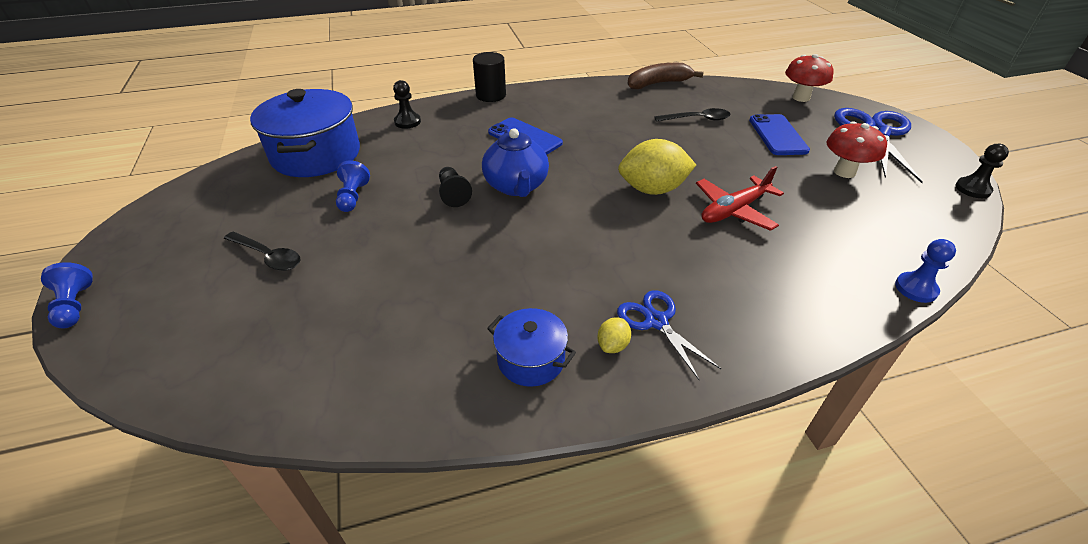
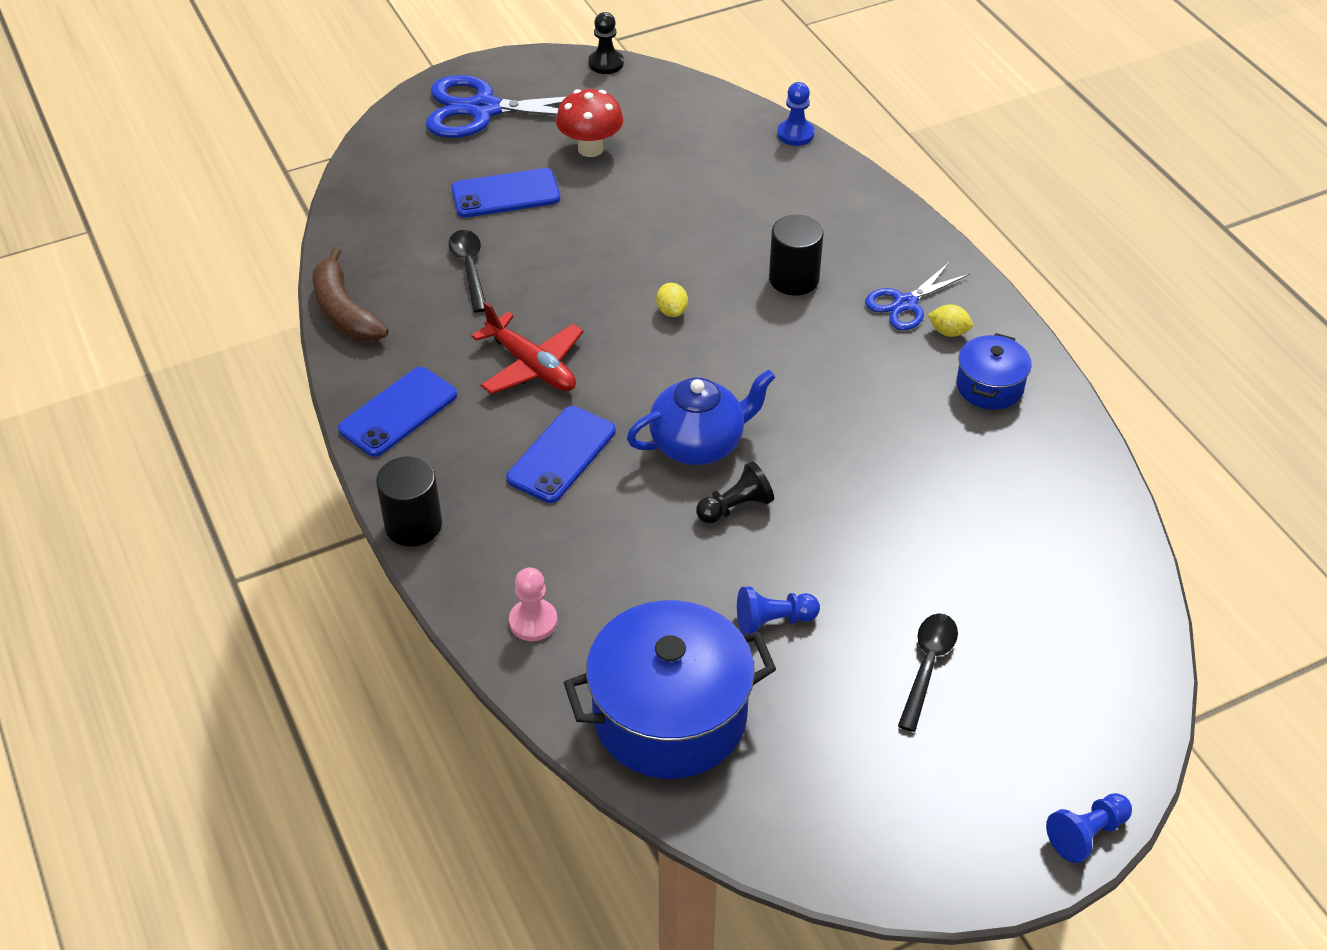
camera: 100 degrees left, 5 degrees up
(407, 122) = (533, 621): black pawn -> pink pawn
(574, 94) = (398, 412): none -> blue phone
(652, 189) = (672, 311): yellow lemon -> yellow lemon, size x0.45
(690, 255) = (794, 279): none -> black cylinder
(734, 210) = (699, 243): red plane -> red plane (532, 366)
(801, 98) = (383, 162): red mushroom -> none

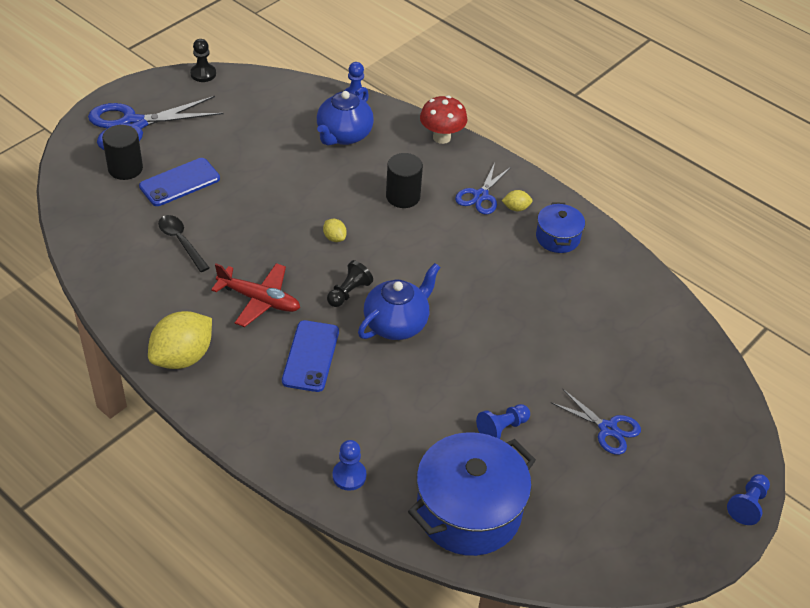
camera: 25 degrees left, 0 degrees up
(344, 311) = (106, 295): brown banana -> none
(398, 412) = (182, 357): blue phone -> yellow lemon
(413, 525) = (234, 433): black cylinder -> black cylinder (125, 168)
(533, 621) = (349, 476): pink pawn -> blue pawn
(590, 149) = (223, 137): red mushroom -> red mushroom (441, 137)
(735, 507) = (441, 360): black pawn -> black pawn (348, 292)
(753, 181) = (343, 135): none -> blue teapot
(927, 666) = (608, 429): black spoon -> blue scissors

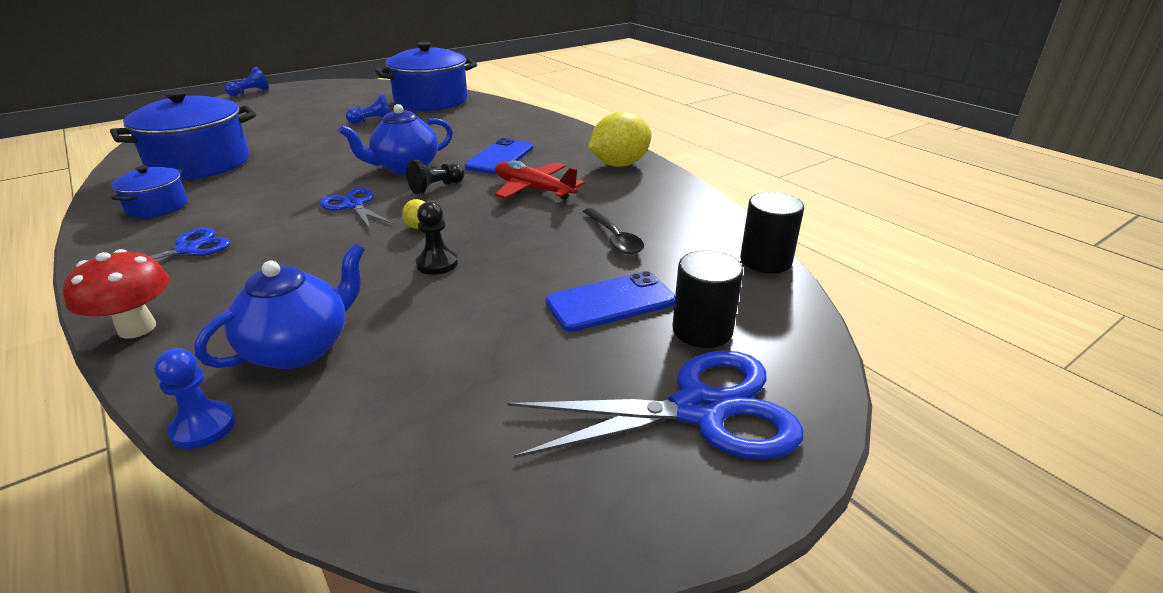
camera: 165 degrees left, 15 degrees down
(203, 74) = (525, 544): black pawn -> black pawn (437, 264)
(349, 476) = (502, 114): blue pawn -> none
(403, 196) = (292, 258): black cylinder -> black cylinder (765, 261)
(516, 208) = (162, 234): yellow lemon -> none
(598, 305) = (200, 163): none -> blue pot
(608, 429) = (295, 116): blue scissors -> blue scissors (353, 205)

